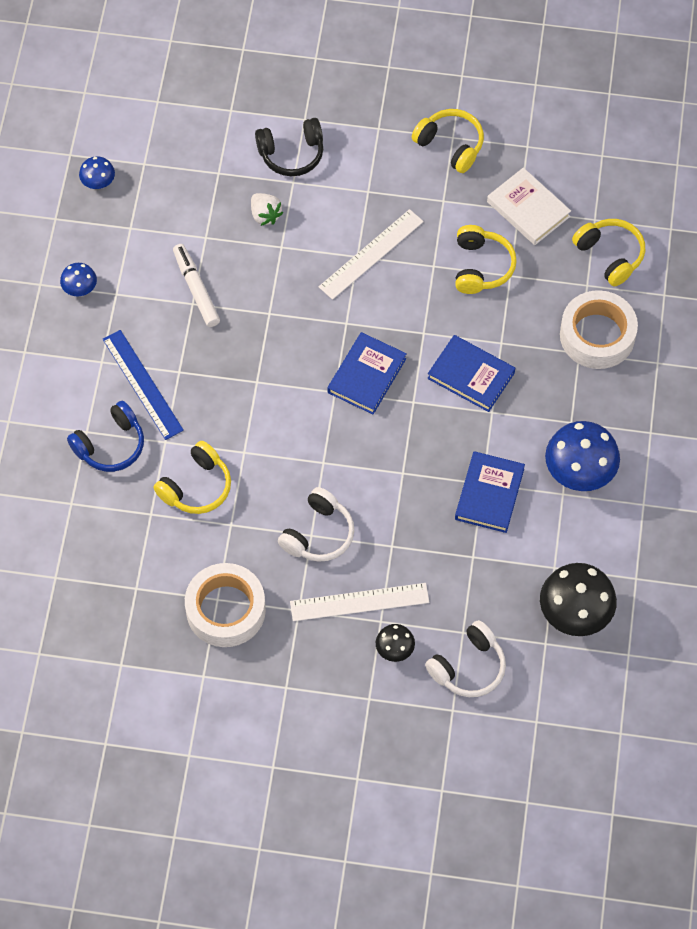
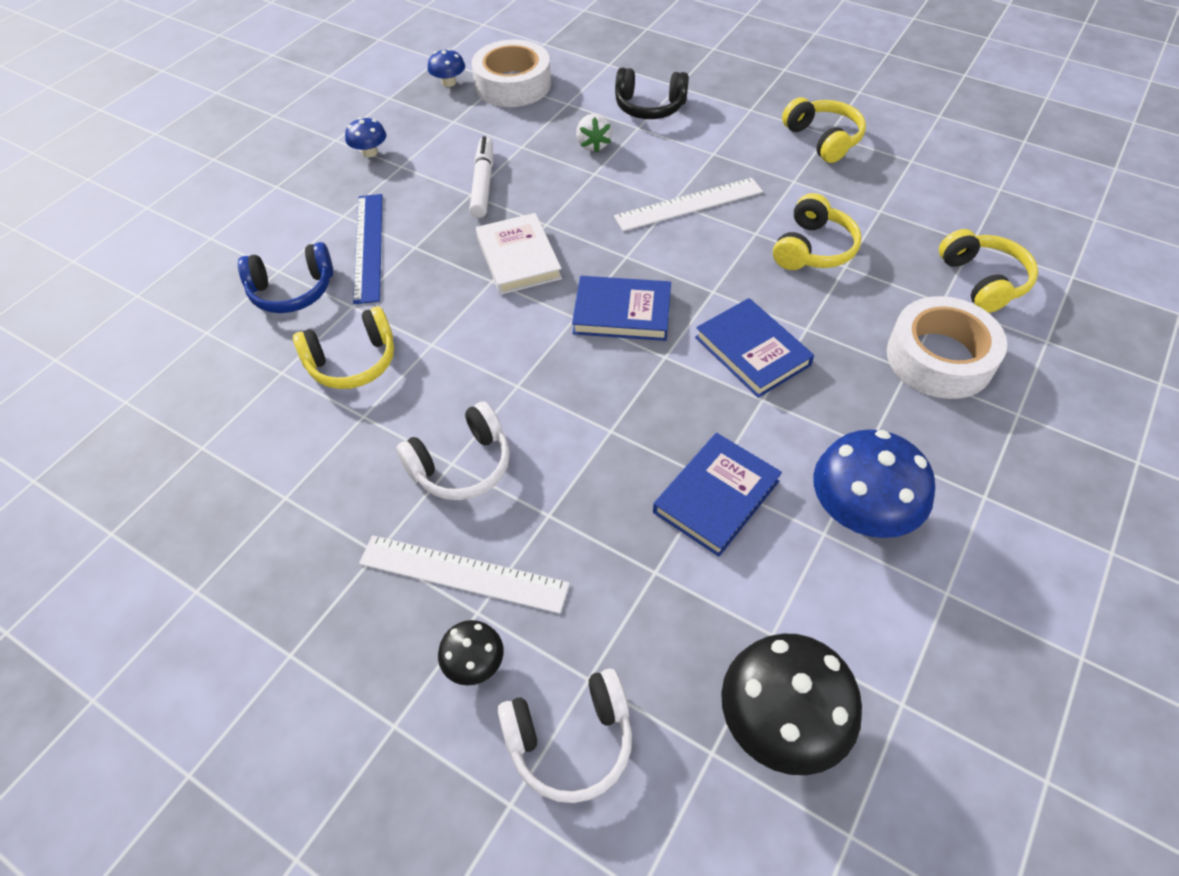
camera: 25 degrees right, 10 degrees down
(225, 610) = (286, 515): white tape -> white tape (513, 84)
(366, 375) = (622, 312): blue book -> blue book turned 45 degrees clockwise
(528, 209) = (892, 212): white book -> white book (518, 258)

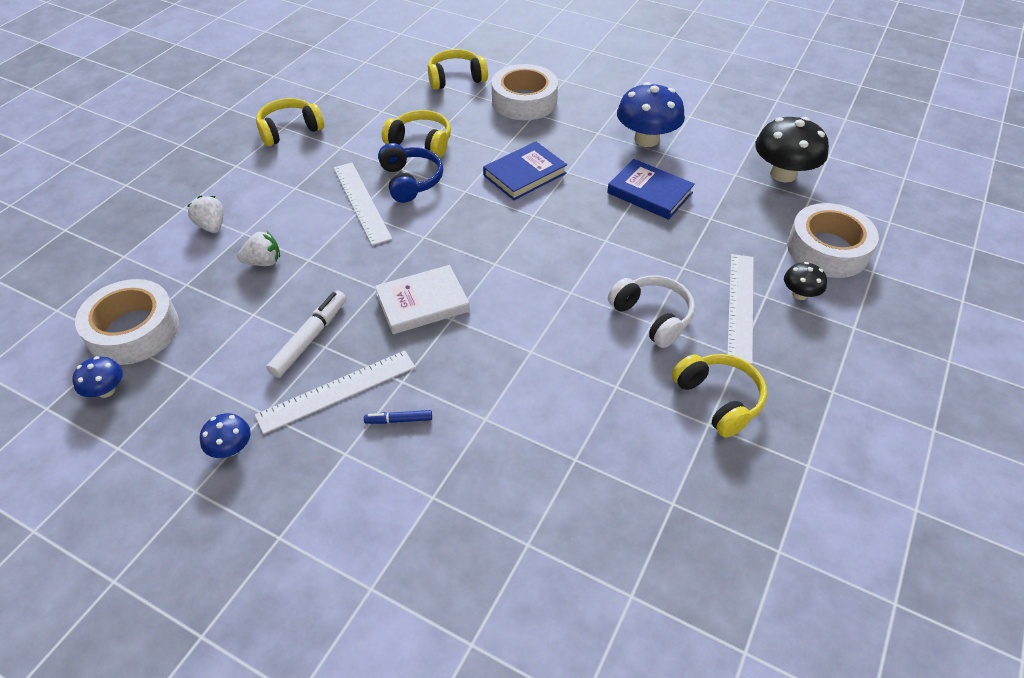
camera: 95 degrees left, 5 degrees down
(292, 290) = (464, 476): blue headphones -> blue headphones (410, 181)
(353, 361) = (556, 405): yellow headphones -> yellow headphones (718, 400)
(368, 246) = (399, 420): blue ruler -> blue marker
(414, 206) = (337, 391): none -> white ruler
(483, 183) = (309, 339): white marker -> white marker turned 120 degrees clockwise
(570, 740) = (827, 249): white headphones -> white tape
(622, 312) = (489, 237): blue book -> none
(649, 107) = (212, 226): black headphones -> white strawberry

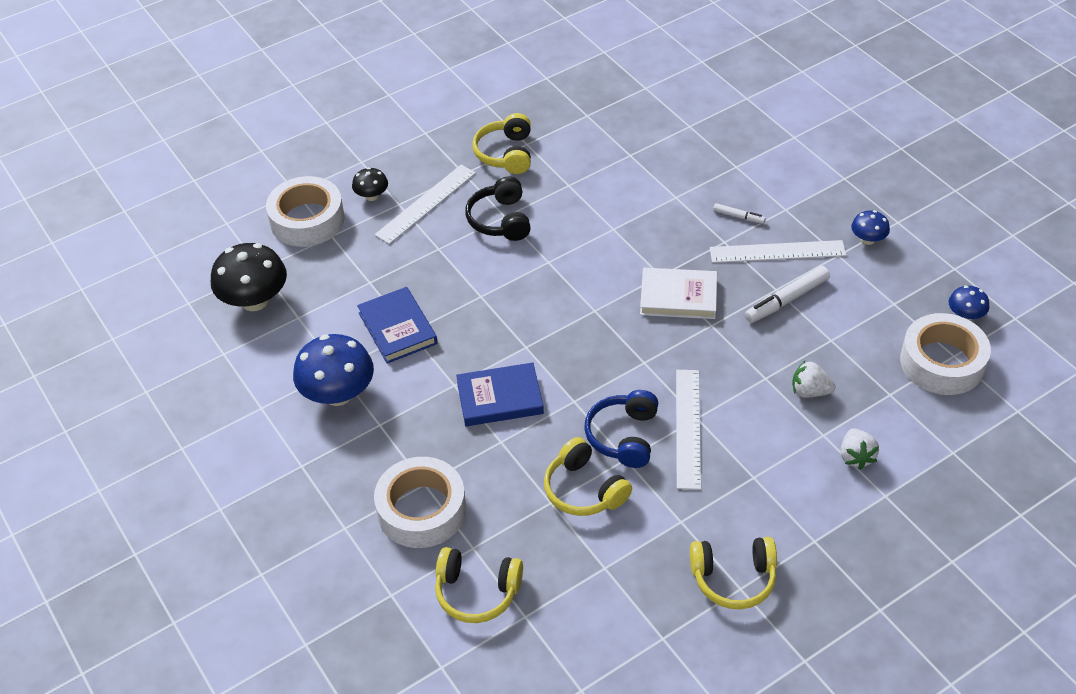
camera: 150 degrees left, 0 degrees up
(399, 420) = (738, 216): blue marker -> white marker
(652, 317) = (500, 220): white headphones -> black headphones

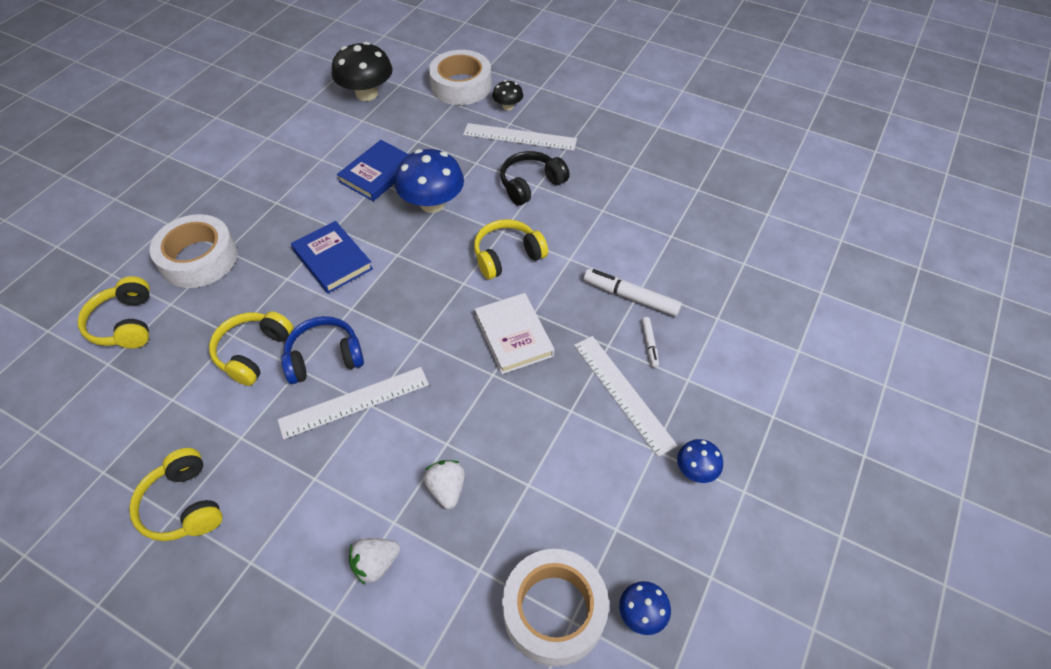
camera: 60 degrees right, 5 degrees up
(338, 394) = (296, 169): blue mushroom -> blue mushroom (432, 203)
(506, 153) = (610, 159): yellow headphones -> yellow headphones (507, 256)
(787, 300) = (561, 425): white marker -> white marker (631, 297)

